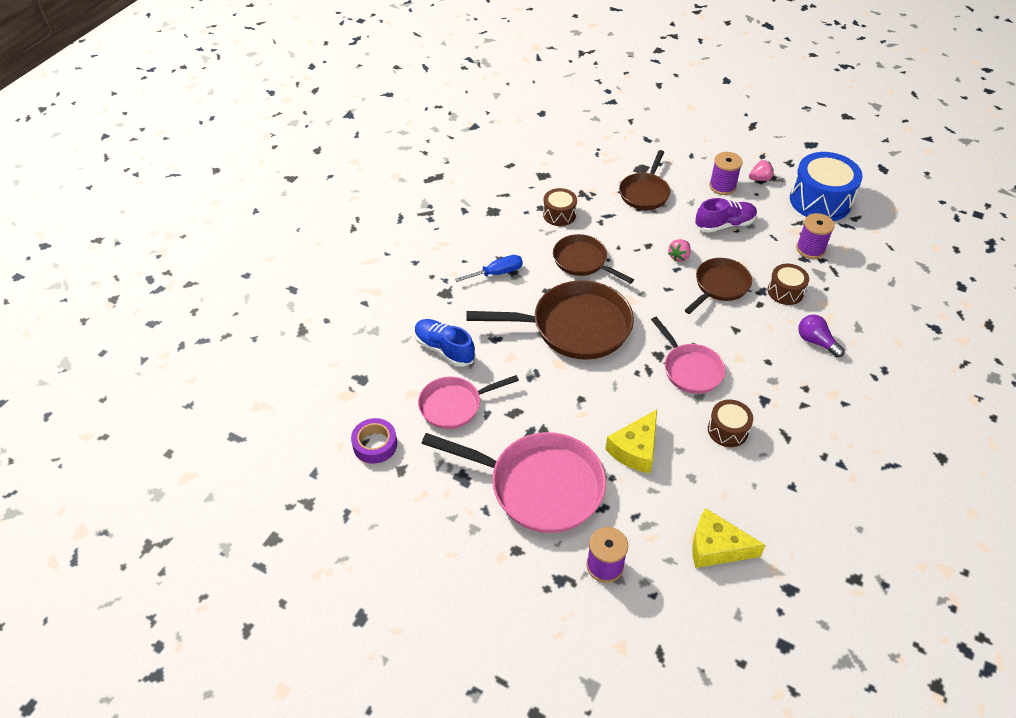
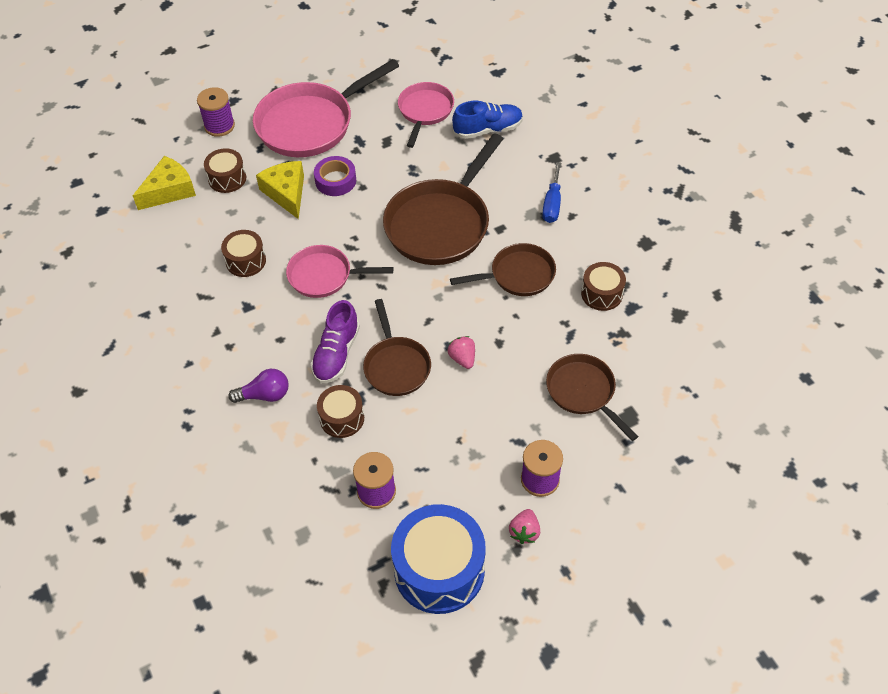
camera: 125 degrees right, 5 degrees up
(375, 444) = (427, 57): purple tape -> purple tape (335, 180)
(660, 508) = (227, 178): none -> brown drum
(724, 224) = (476, 434): purple shoe -> purple shoe (336, 354)

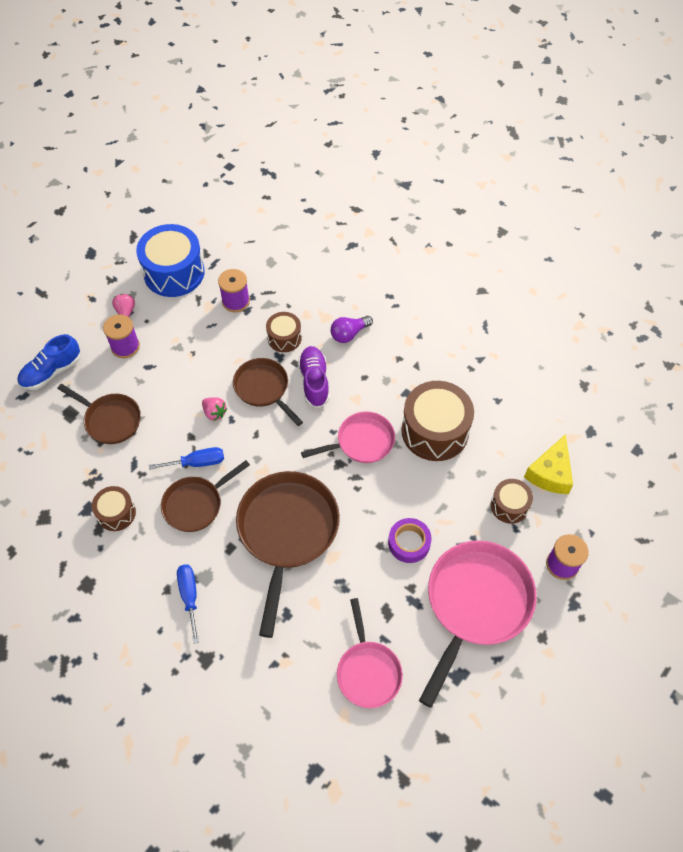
camera: 155 degrees right, 5 degrees up
(246, 261) = (435, 431): brown drum -> brown drum, size x1.86
(286, 193) = (445, 511): yellow cheese -> none
(488, 129) = (289, 671): blue shoe -> blue shoe (51, 372)
(502, 313) = (197, 463): none -> blue screwdriver

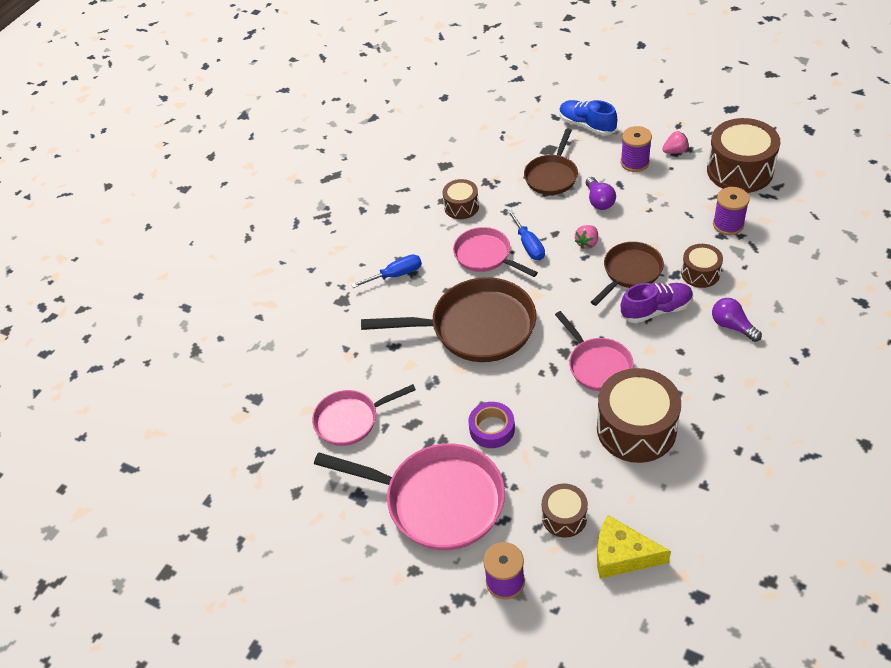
camera: 85 degrees right, 10 degrees down
(164, 389) = (599, 201): none -> purple light bulb
(174, 272) = (740, 170): blue drum -> brown drum
(196, 504) = (485, 256): brown pan -> pink pan

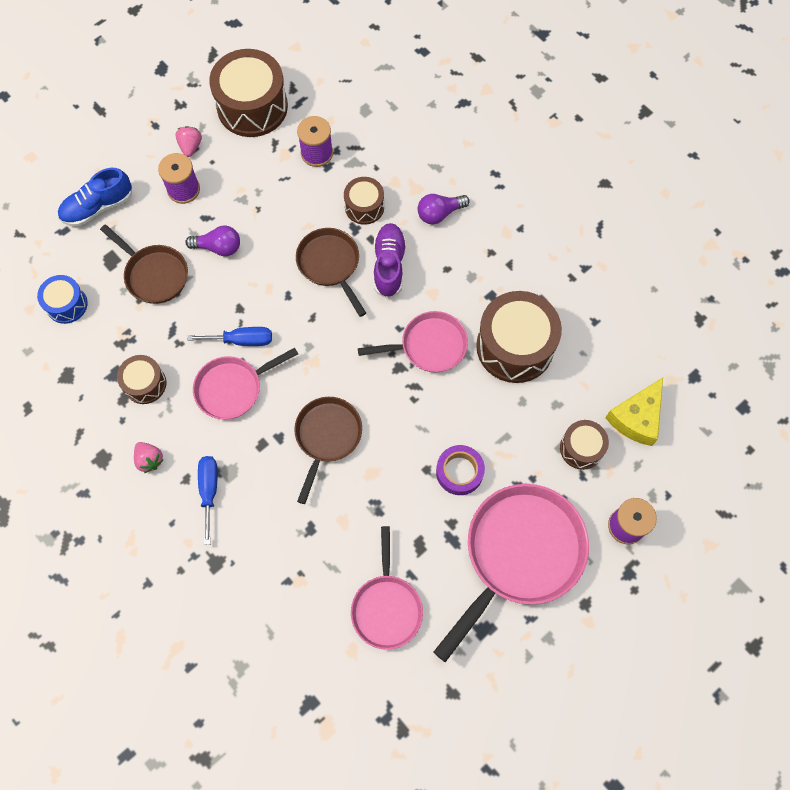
camera: 75 degrees left, 20 degrees up
(476, 327) = (327, 437): brown pan -> brown pan, size x0.59
(499, 142) = (66, 304): none -> blue drum
(587, 243) = (270, 285): pink strawberry -> pink strawberry (149, 460)

